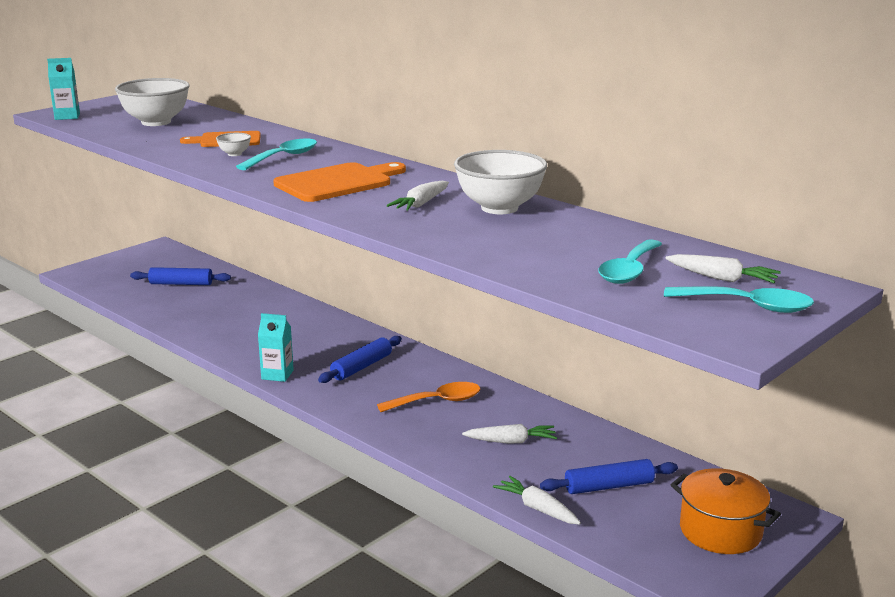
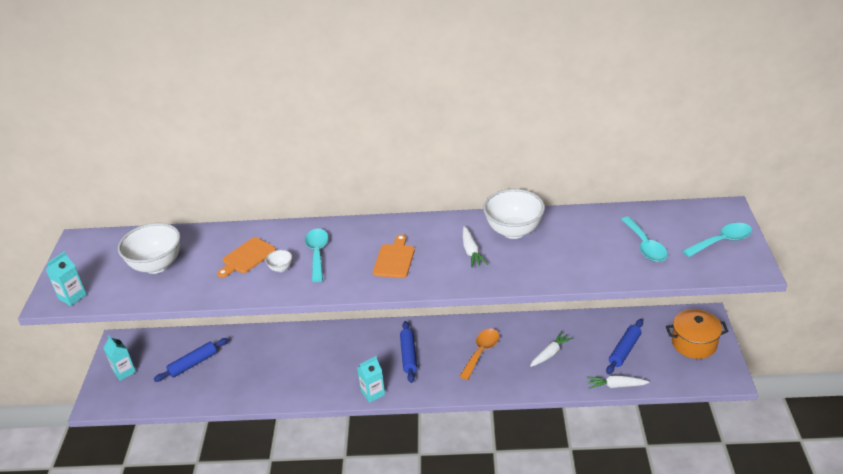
camera: 40 degrees left, 15 degrees up
(128, 265) = (124, 371): none -> turquoise carton
(338, 182) = (394, 259): orange cutting board -> orange cutting board, size x0.65
(722, 278) = (685, 227): white carrot -> none

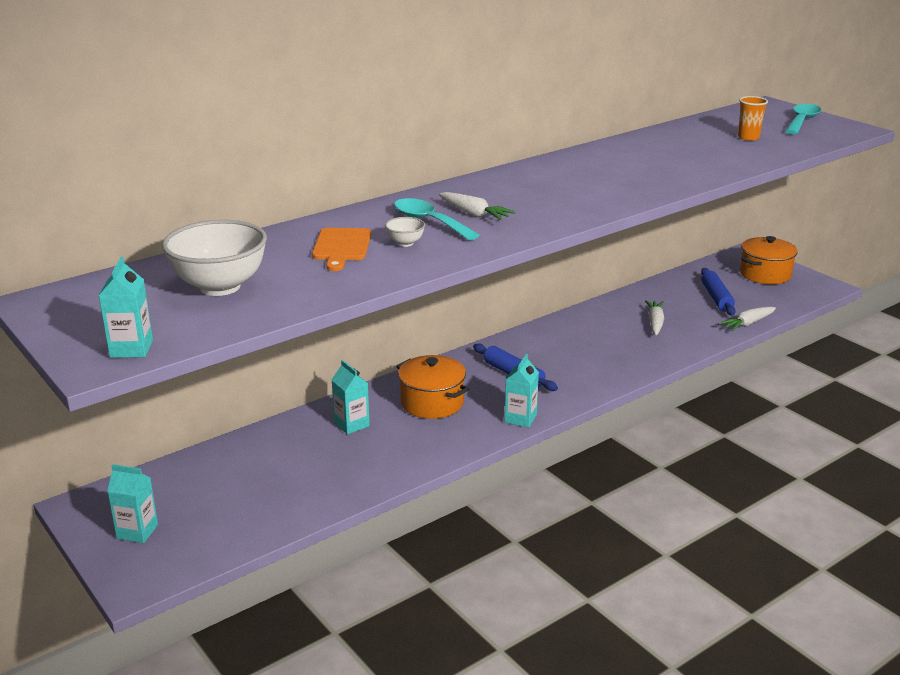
camera: 40 degrees left, 10 degrees down
(193, 364) = (240, 483): blue rolling pin -> none
(283, 350) = (351, 424): none -> turquoise carton
(340, 355) = (432, 403): none -> orange pot
(394, 259) = (529, 203): orange cutting board -> none
(471, 252) = (599, 178): white carrot -> white carrot (474, 214)
(481, 352) = (587, 345): orange spoon -> none
(513, 231) = (613, 157): white bowl -> none
(645, 246) = (748, 137): turquoise spoon -> orange cup

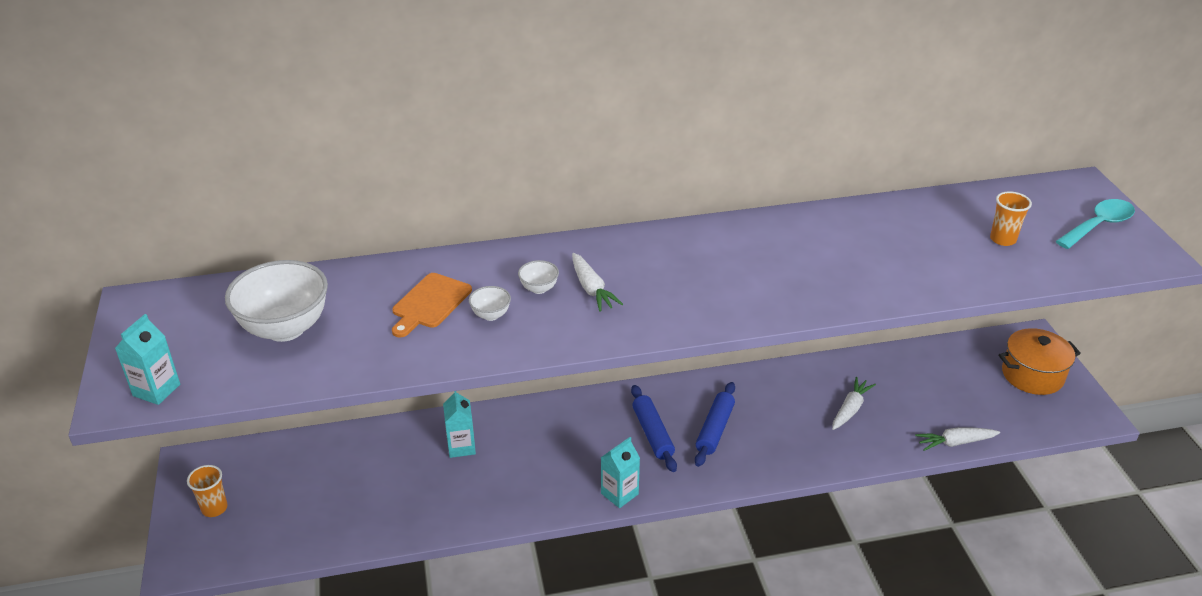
camera: 25 degrees right, 10 degrees up
(137, 532) = (214, 508): turquoise carton -> orange cup
(429, 221) = (539, 288): turquoise spoon -> white bowl
(432, 403) = (550, 444): orange pot -> none
(716, 298) = (947, 394): blue rolling pin -> blue rolling pin (715, 429)

